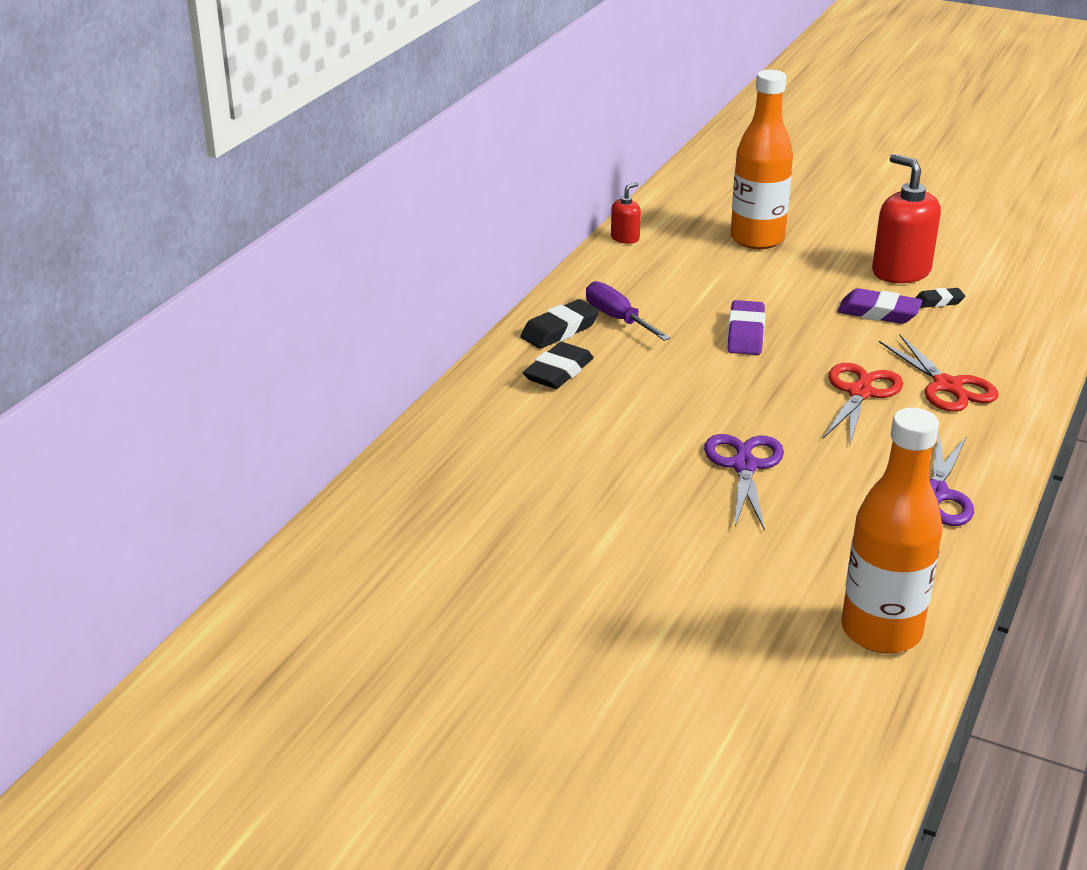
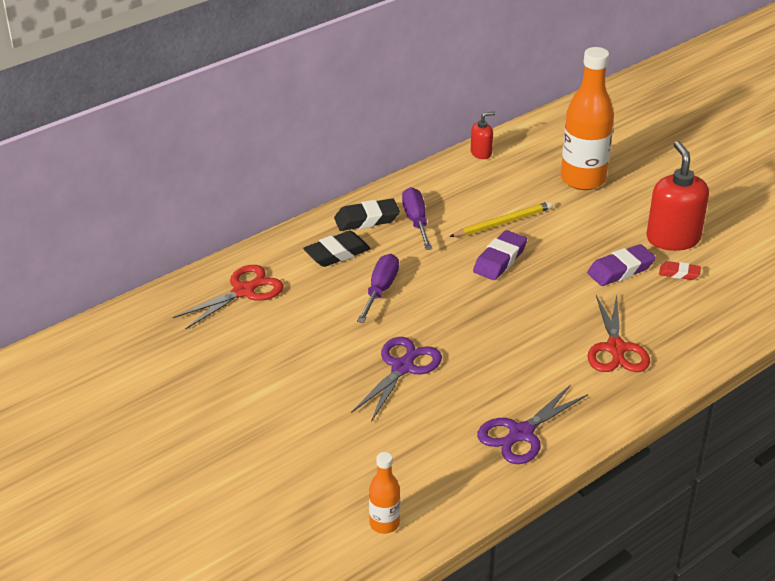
camera: 25 degrees right, 5 degrees up
(644, 396) = (380, 290): none -> purple screwdriver
(713, 298) = (503, 222): none -> yellow pencil
(860, 393) = (542, 334): red scissors -> red scissors (243, 291)
(878, 313) = (620, 270): purple eraser -> purple eraser turned 75 degrees counterclockwise
(881, 631) = (384, 524): orange bottle -> orange bottle, size x0.49
(939, 301) = (679, 273): black eraser -> red eraser

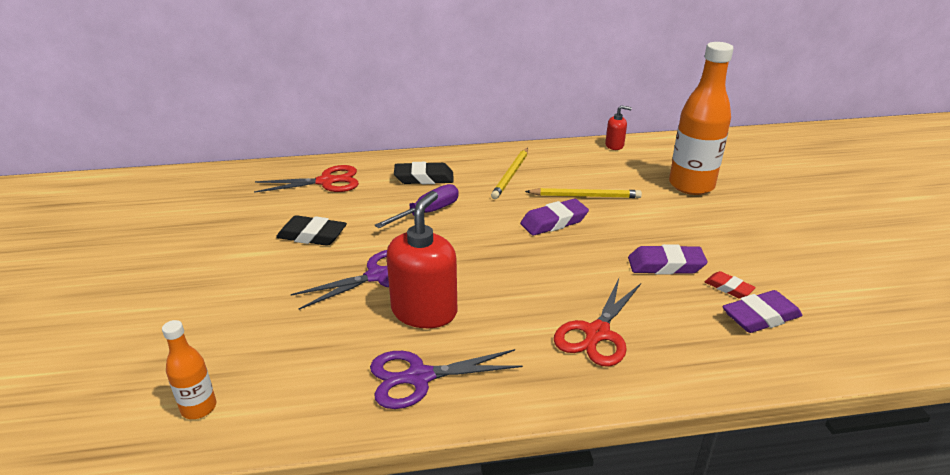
camera: 30 degrees right, 5 degrees down
(367, 219) = (473, 163): black eraser -> black eraser (312, 236)
(416, 221) = (511, 175): purple screwdriver -> yellow pencil
(673, 238) = (746, 256): red soap dispenser -> red soap dispenser (424, 311)
(716, 290) = (760, 317): none -> purple eraser

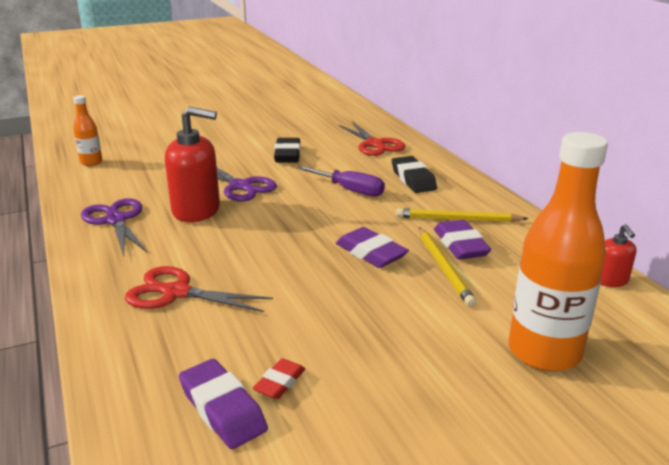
camera: 75 degrees right, 5 degrees down
(665, 265) = (313, 332): purple eraser -> purple eraser (460, 245)

